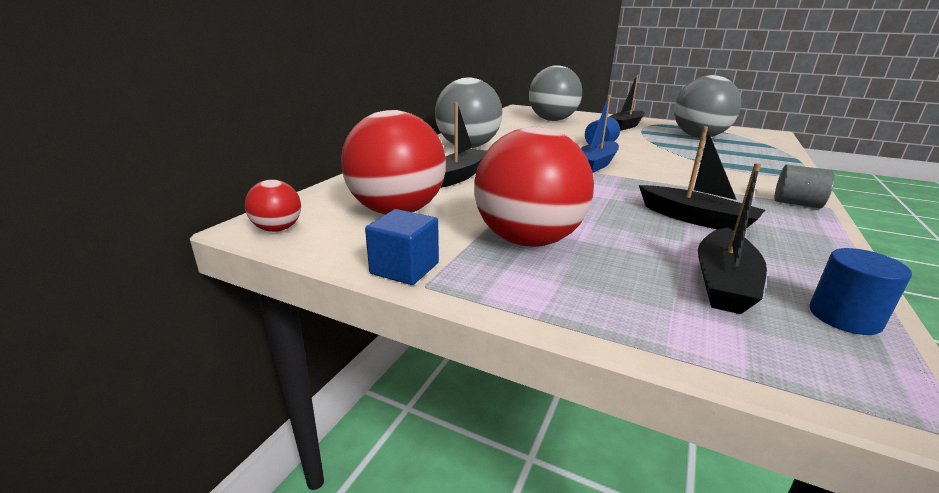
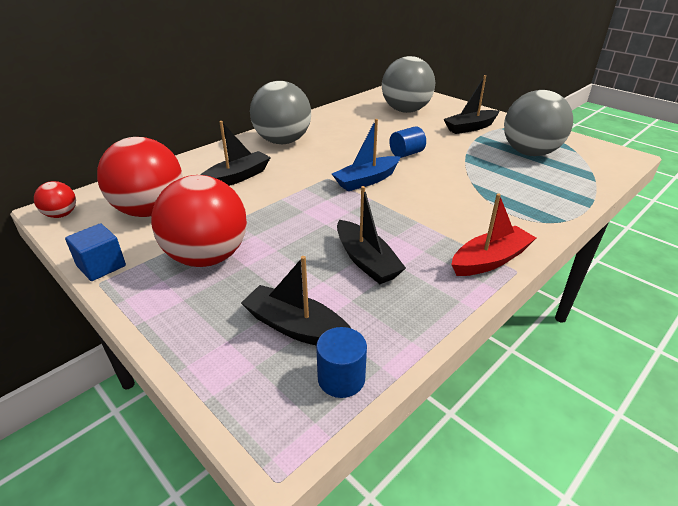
camera: 20 degrees right, 10 degrees up
(723, 283) = (296, 327): black boat -> black boat turned 75 degrees clockwise
(796, 203) = (490, 260): grey cylinder -> red boat

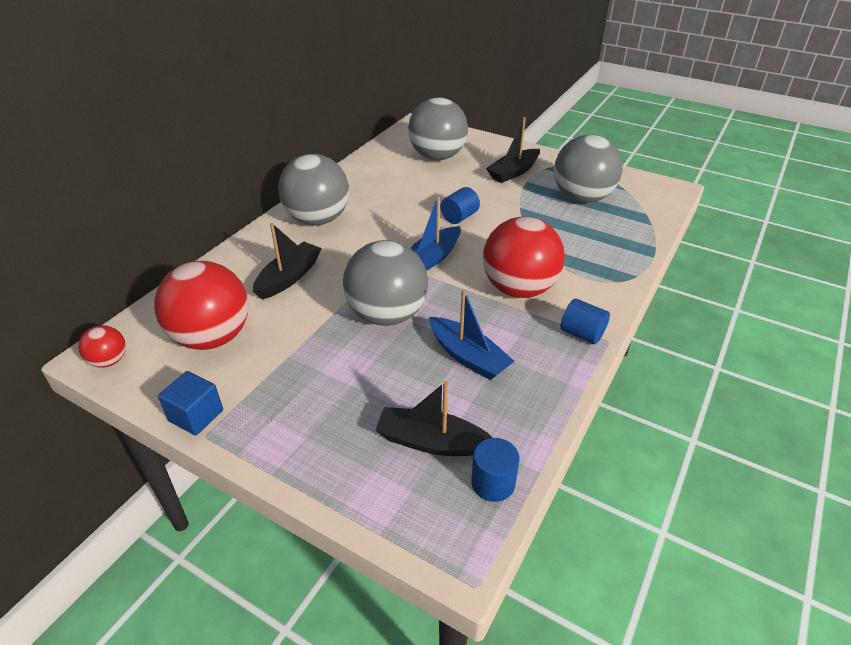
camera: 15 degrees left, 5 degrees up
(207, 257) = (306, 383): red ball -> red ball (519, 289)
(306, 216) = (387, 315): none -> grey ball
(366, 261) = (468, 357): black boat -> blue boat
(490, 260) = (582, 334): red boat -> blue cylinder

